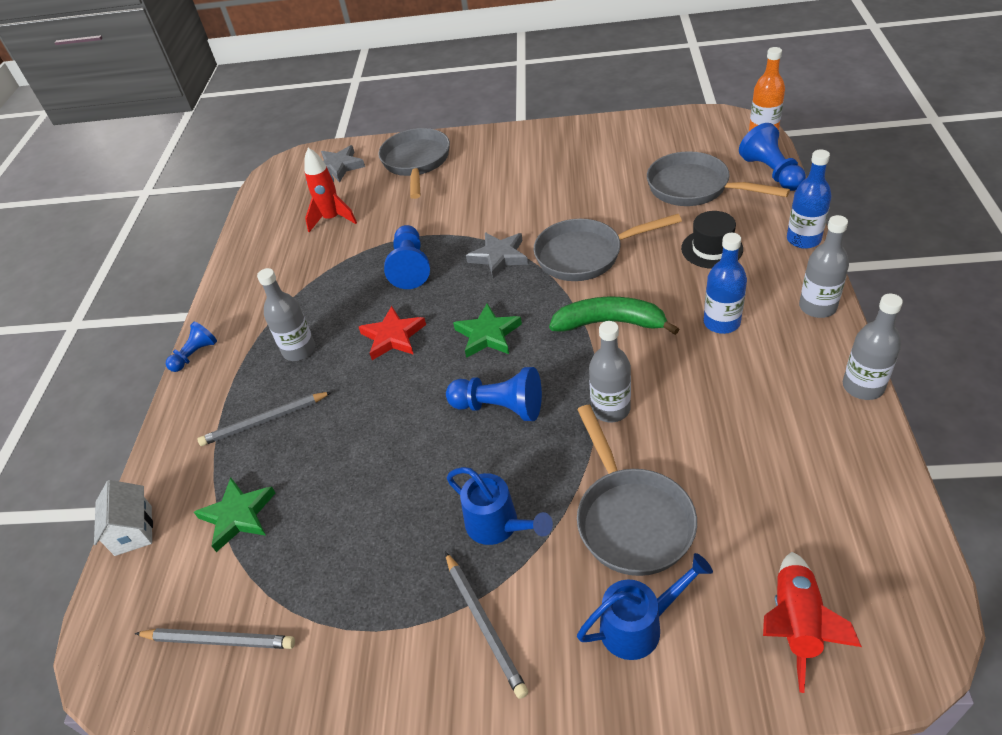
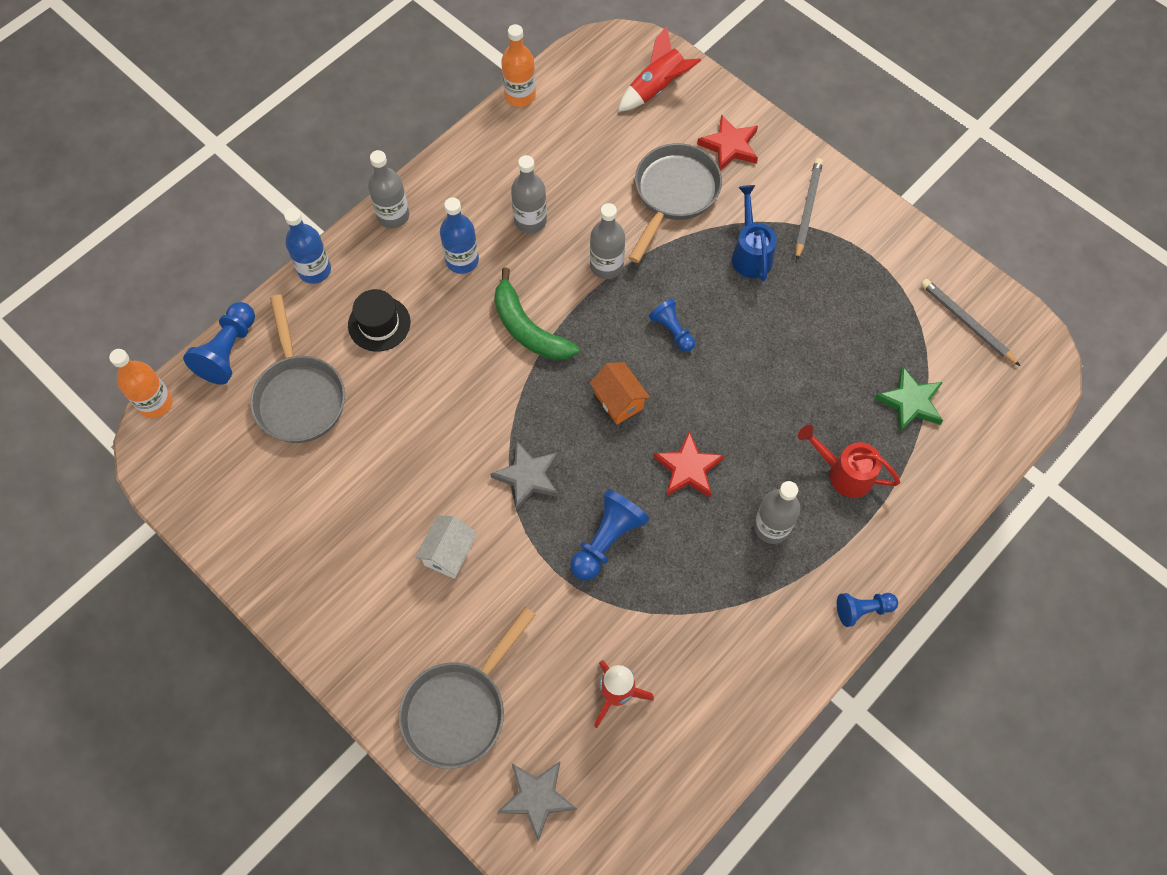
camera: 145 degrees left, 20 degrees up
(133, 530) = (992, 455): white house -> white house (449, 553)
(265, 421) = (844, 473): grey pencil -> red watering can
(488, 334) = (618, 401): green star -> orange house
(499, 407) = (672, 330): blue pawn -> blue pawn, size x0.63
(585, 255) = (466, 409): grey pan -> none
(639, 625) = (729, 146): blue watering can -> red star
(863, 386) = (453, 150): grey bottle -> grey bottle (530, 220)
(898, 484) = (520, 95): none -> orange bottle

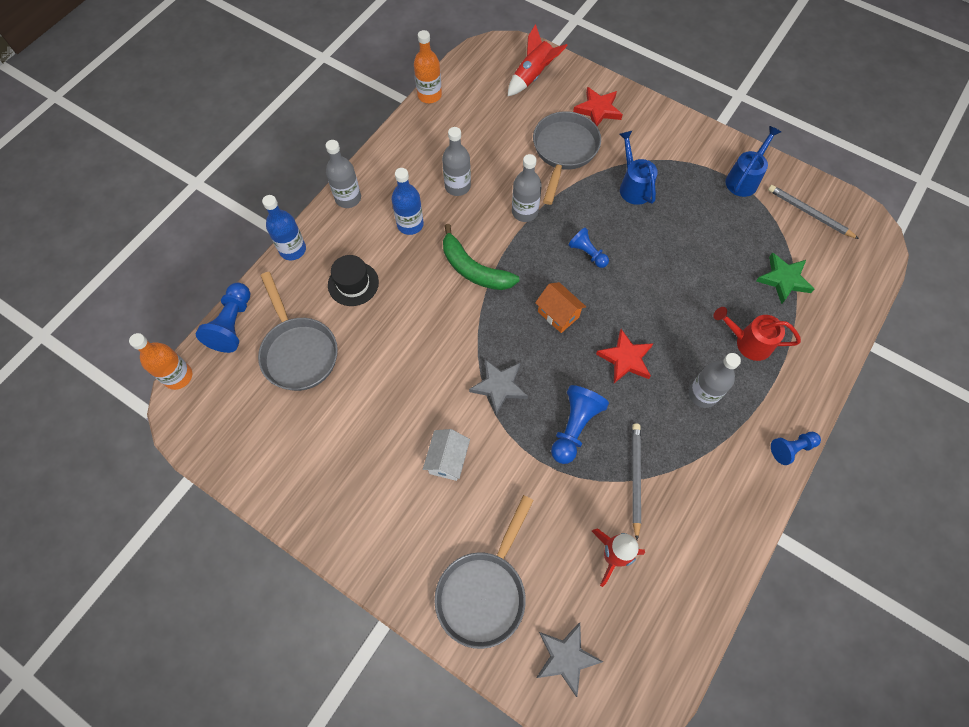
camera: 10 degrees left, 0 degrees up
(807, 209) = (668, 147): grey pencil -> grey pencil (635, 478)
(895, 265) = (744, 179): none -> blue watering can

